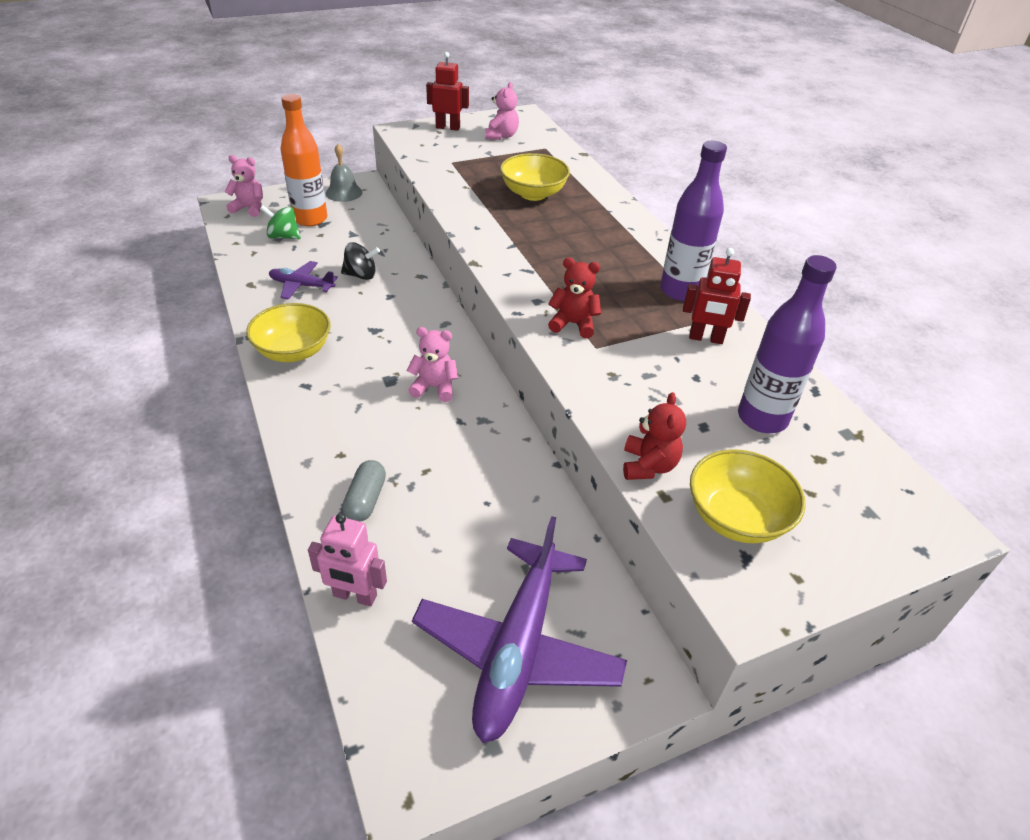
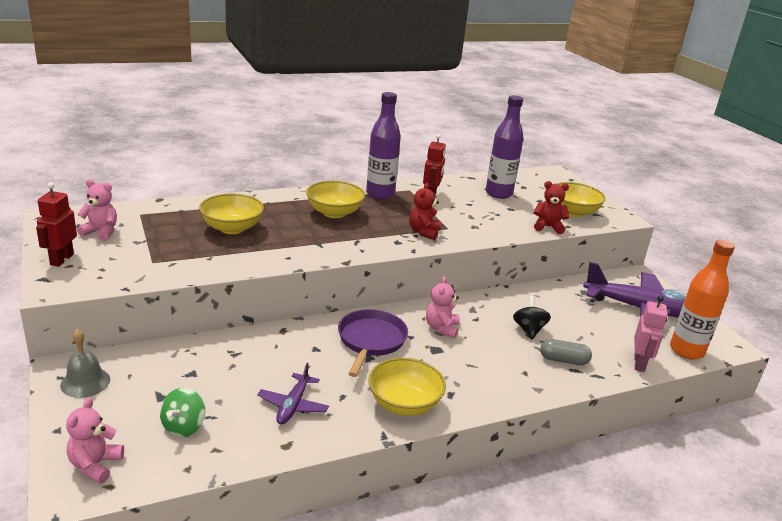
camera: 90 degrees left, 15 degrees down
(310, 219) = (146, 407): orange bottle -> orange bottle (686, 351)
(361, 275) = (278, 366): black spinning top -> black spinning top (528, 330)
(405, 331) = (371, 341): none -> purple pan
(601, 254) = (334, 213): none -> yellow bowl

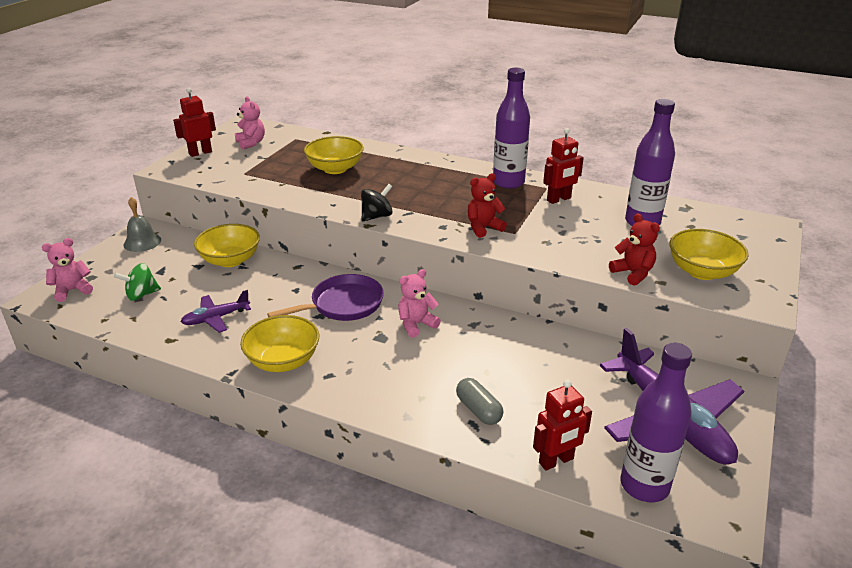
camera: 50 degrees right, 5 degrees up
(334, 213) = (435, 184): yellow bowl -> yellow bowl (230, 260)
(528, 330) = (495, 367): black spinning top -> black spinning top (376, 216)
(639, 364) = (556, 461): pink robot -> red robot
(686, 351) = (644, 485): orange bottle -> purple bottle

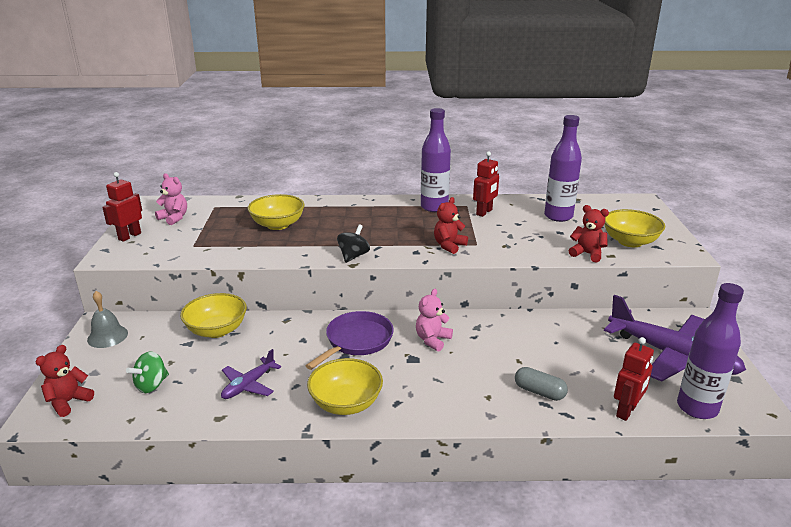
camera: 25 degrees left, 5 degrees down
(72, 290) = (68, 402): pink teddy bear -> red teddy bear

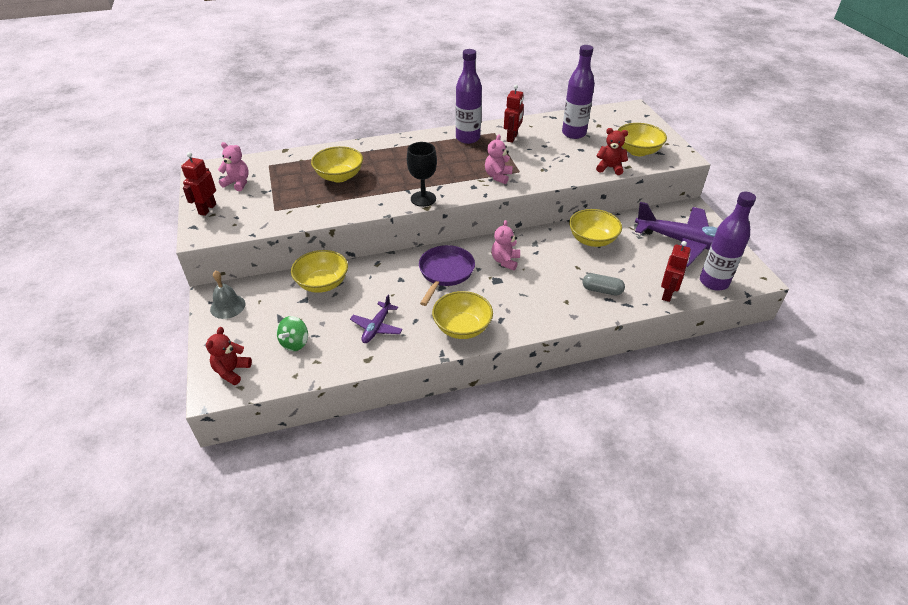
camera: 15 degrees left, 15 degrees up
(353, 256) = (423, 199): black spinning top -> black goblet
(449, 246) = (498, 176): red teddy bear -> pink teddy bear
(550, 334) = (592, 240): none -> yellow bowl

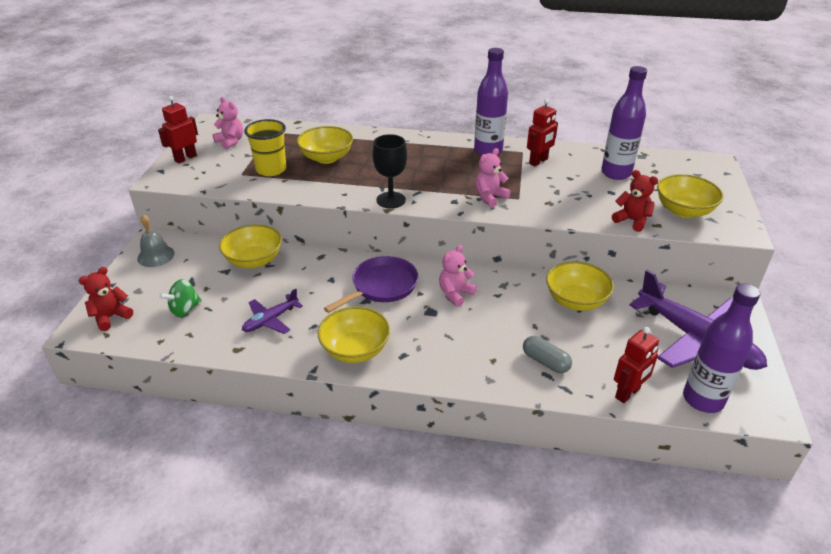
camera: 25 degrees right, 5 degrees down
(298, 199) = (271, 169): none -> yellow cup

